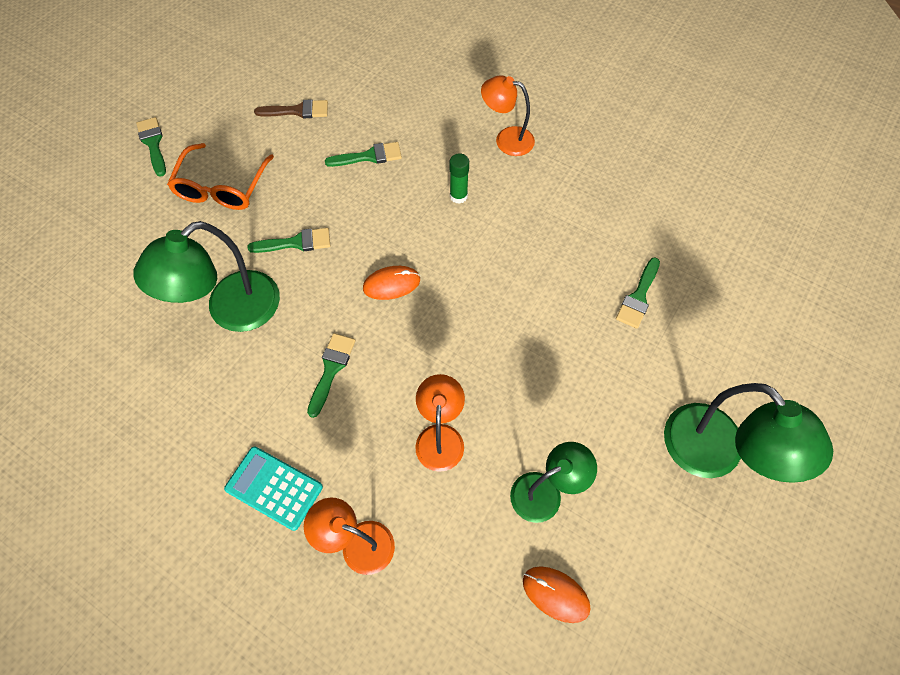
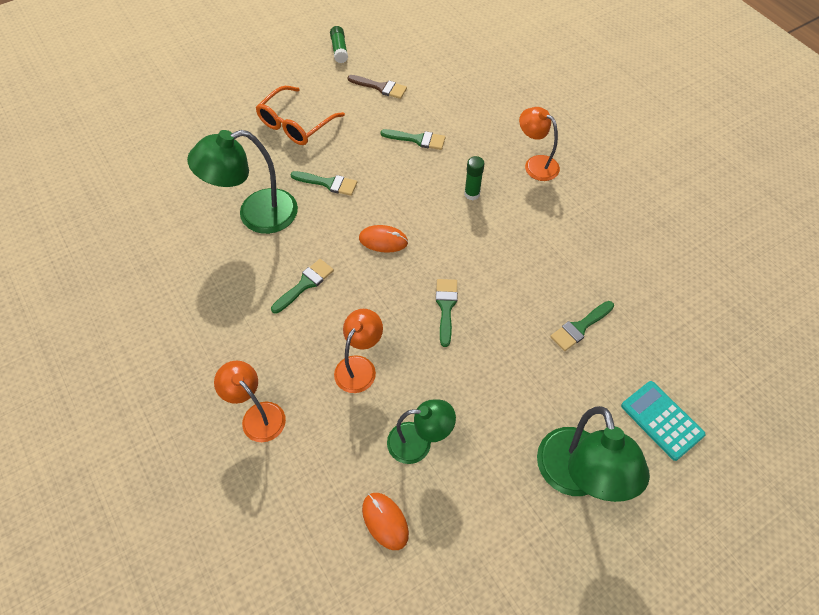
camera: 25 degrees right, 5 degrees down
(153, 143) = (263, 76): green brush -> green brush (446, 307)
(227, 82) = (339, 50): none -> green glue stick
(274, 488) = (220, 350): turquoise calculator -> turquoise calculator (662, 420)

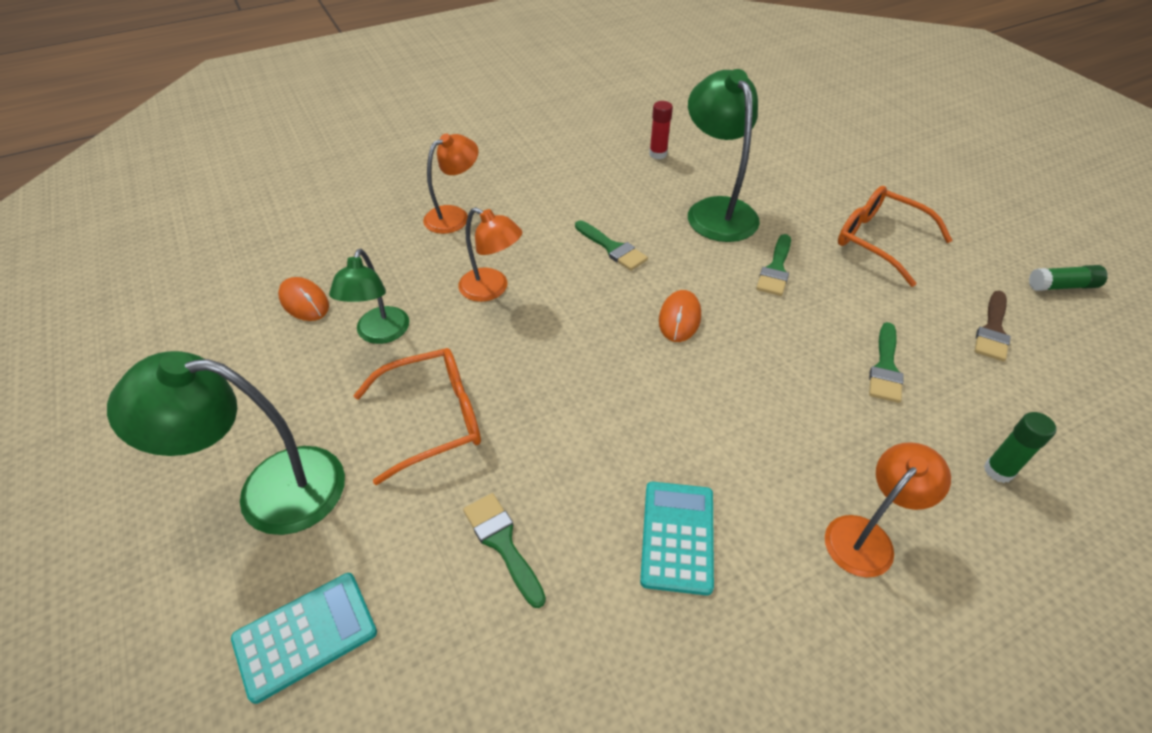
camera: 95 degrees right, 10 degrees down
(167, 254) = (658, 154): none -> red glue stick
(385, 521) = (304, 302): orange mouse -> orange mouse turned 75 degrees clockwise
(446, 307) = (564, 375): green brush -> none
(472, 194) = (777, 427): green glue stick -> green glue stick (998, 471)
(497, 384) = (433, 419): none -> orange glasses
(555, 243) = (677, 537): none -> turquoise calculator

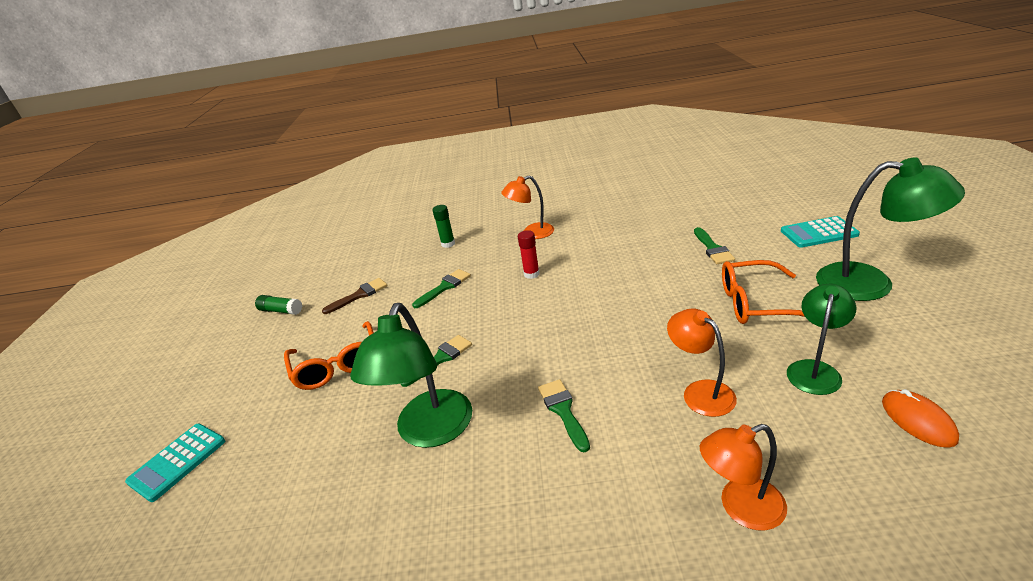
camera: 150 degrees left, 15 degrees down
(658, 154) = (415, 551): red glue stick -> red glue stick (531, 274)
(677, 537) = (619, 241): turquoise calculator -> turquoise calculator (177, 461)
(679, 318) = (546, 336): orange mouse -> none

